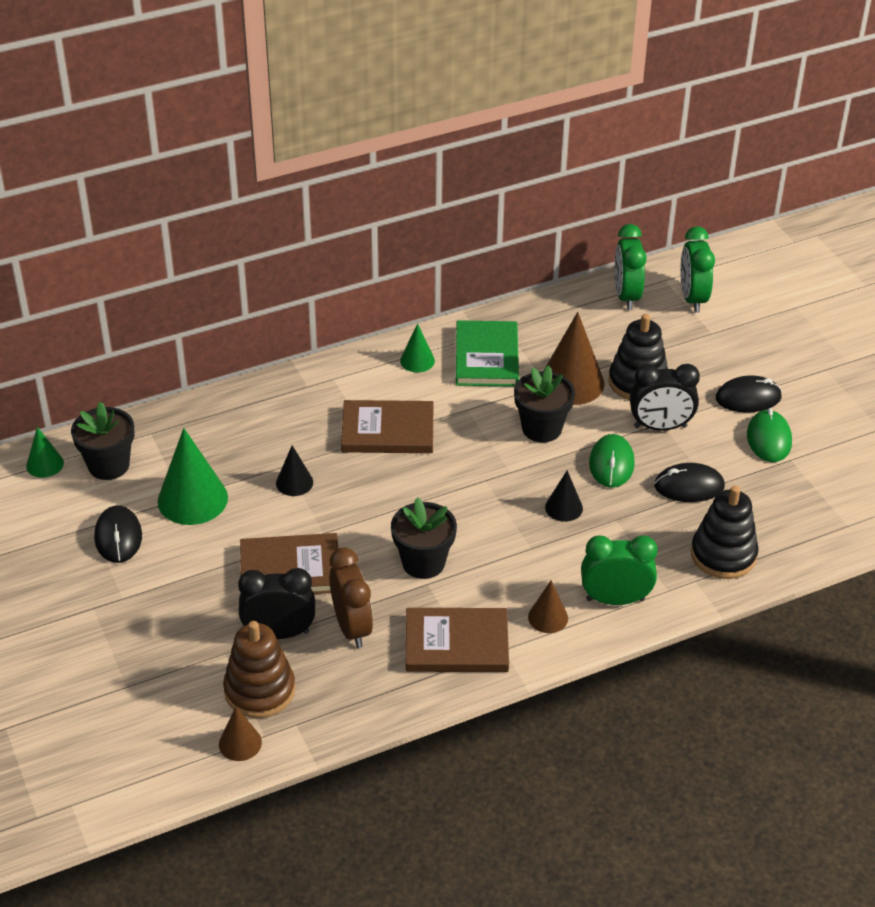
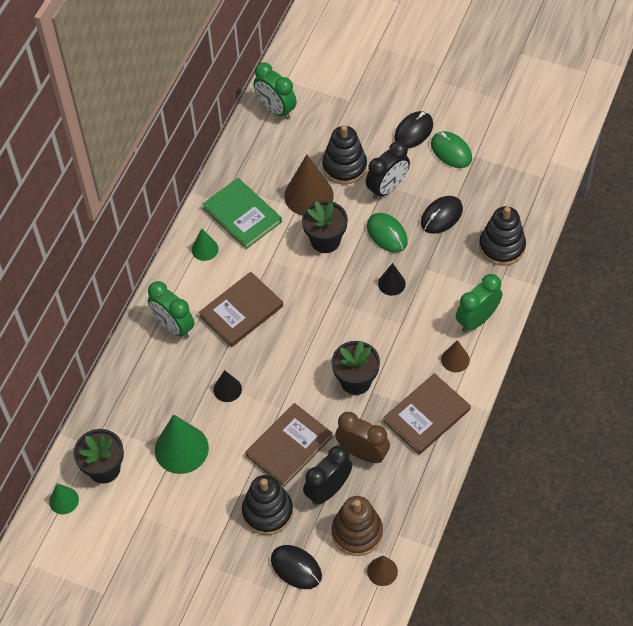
camera: 40 degrees left, 15 degrees up
(118, 537) = (167, 509): black mouse -> black mouse (296, 568)
(201, 607) = (267, 512): none -> black stacking toy
(692, 298) = (314, 83): green clock -> green clock (173, 326)

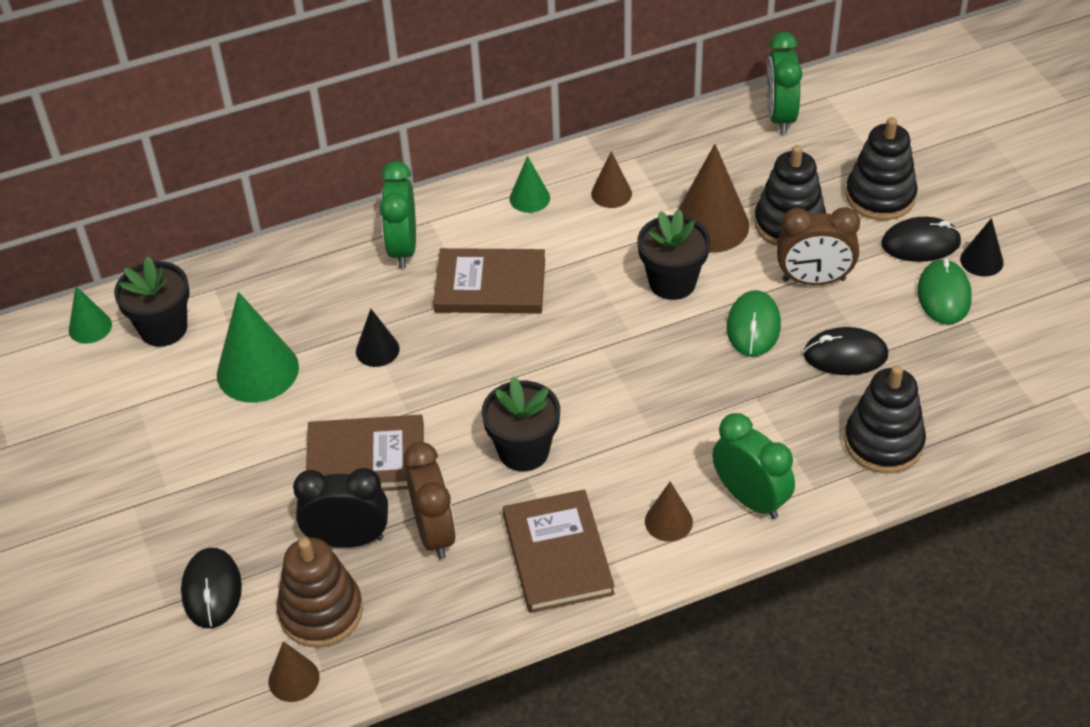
camera: 45 degrees right, 10 degrees down
(242, 215) = (611, 193): green book -> brown cone
(267, 512) = (258, 506): black stacking toy -> black stacking toy (880, 196)
(387, 188) = (813, 280): black clock -> brown clock
(391, 283) = (694, 382): black cone -> black cone (981, 260)
(426, 415) = (557, 554): brown book -> brown book turned 75 degrees clockwise
(477, 319) = (750, 499): green clock -> green clock turned 45 degrees clockwise

